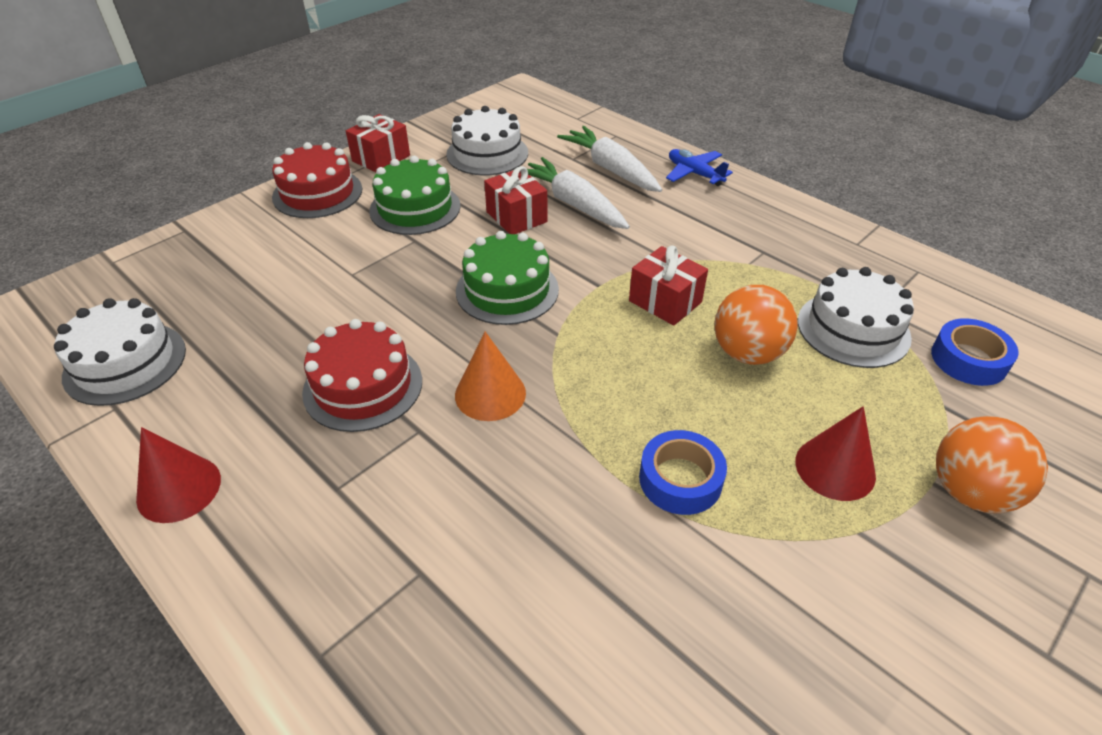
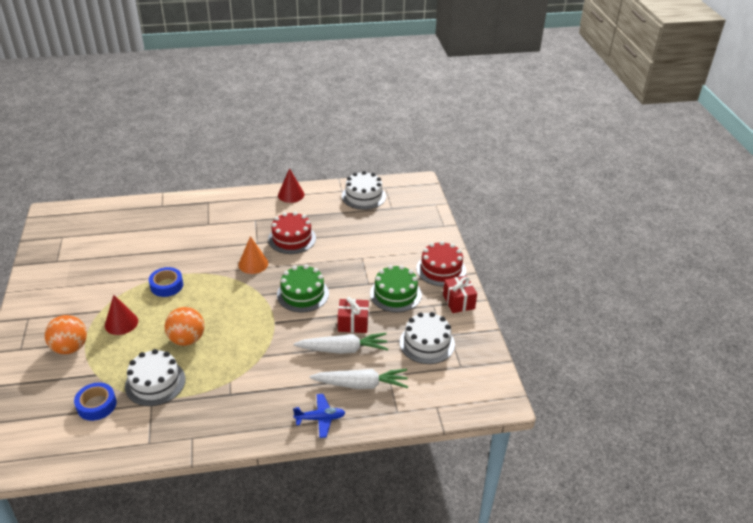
camera: 125 degrees right, 5 degrees down
(665, 301) = (241, 335): red gift -> none

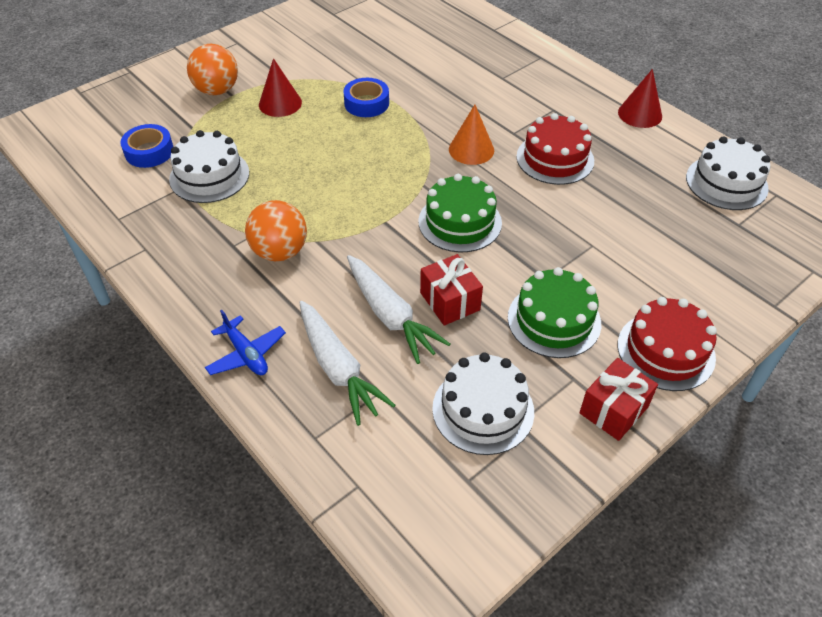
camera: 60 degrees right, 10 degrees up
(187, 339) = (294, 164): orange ball -> orange ball (280, 252)

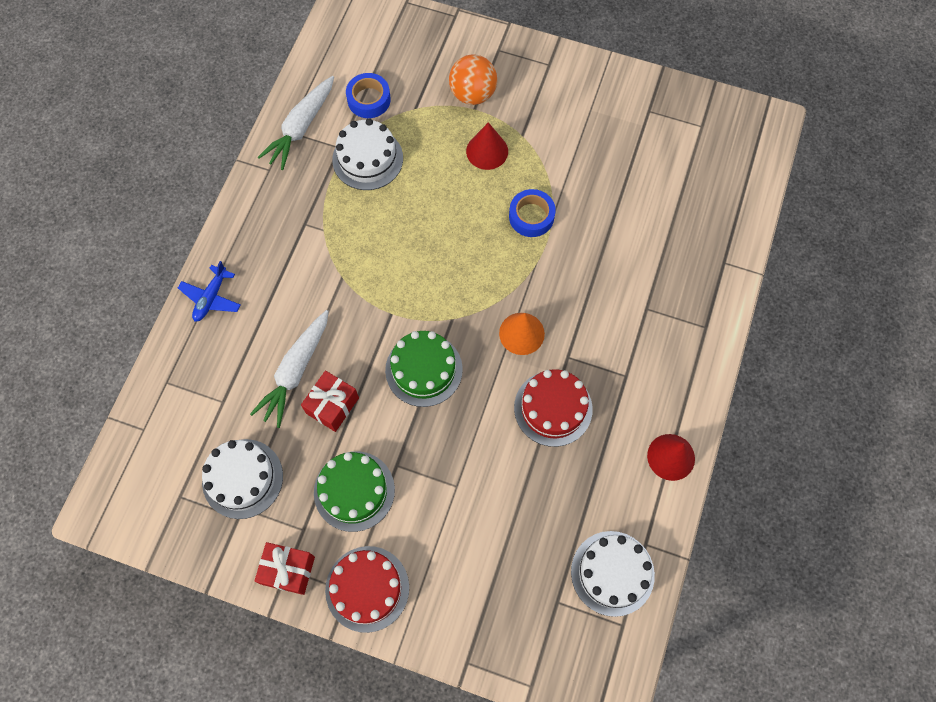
camera: 60 degrees right, 20 degrees up
(280, 252) = (316, 259): orange ball -> none
(338, 368) = (229, 364): white carrot -> white carrot (301, 128)

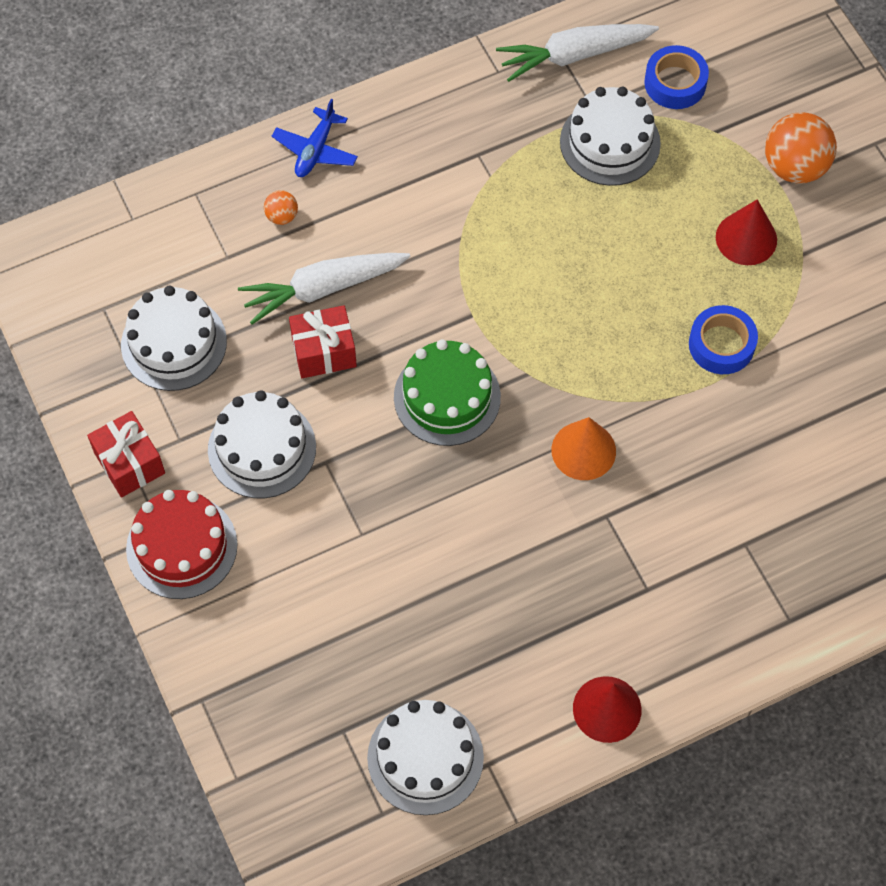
camera: 45 degrees right, 5 degrees down
(211, 298) = (315, 150): blue plane -> blue plane turned 45 degrees counterclockwise
(230, 351) = (282, 216): none -> orange ball
(354, 491) = (262, 448): green cake -> white cake
(553, 408) = (536, 550): red cake -> none

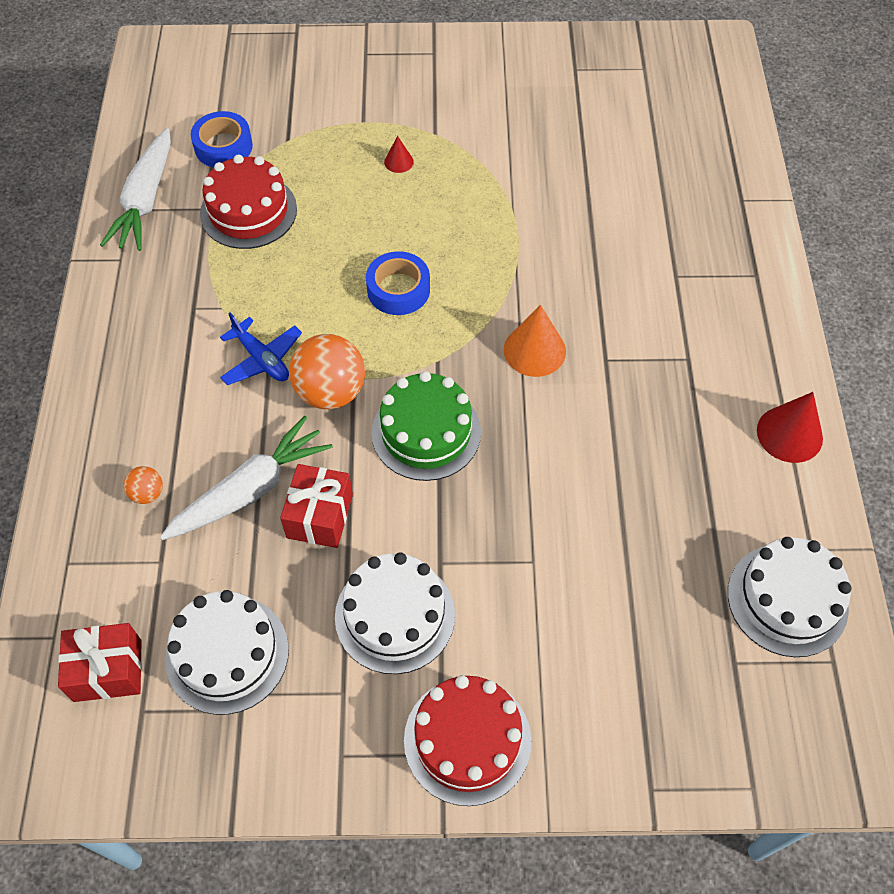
camera: 65 degrees left, 5 degrees down
(129, 463) = (343, 756): red gift -> red gift (108, 670)
(315, 150) = (95, 435): blue plane -> blue plane (262, 359)
(323, 289) = (251, 489): white carrot -> white carrot turned 135 degrees counterclockwise
(610, 142) = (248, 211): white cake -> red cake
(721, 345) = (486, 217): blue tape -> blue tape (398, 289)
(746, 238) = (398, 162): red cone -> red cone, size x0.53
(794, 167) = (354, 107): orange ball -> orange ball (330, 392)

